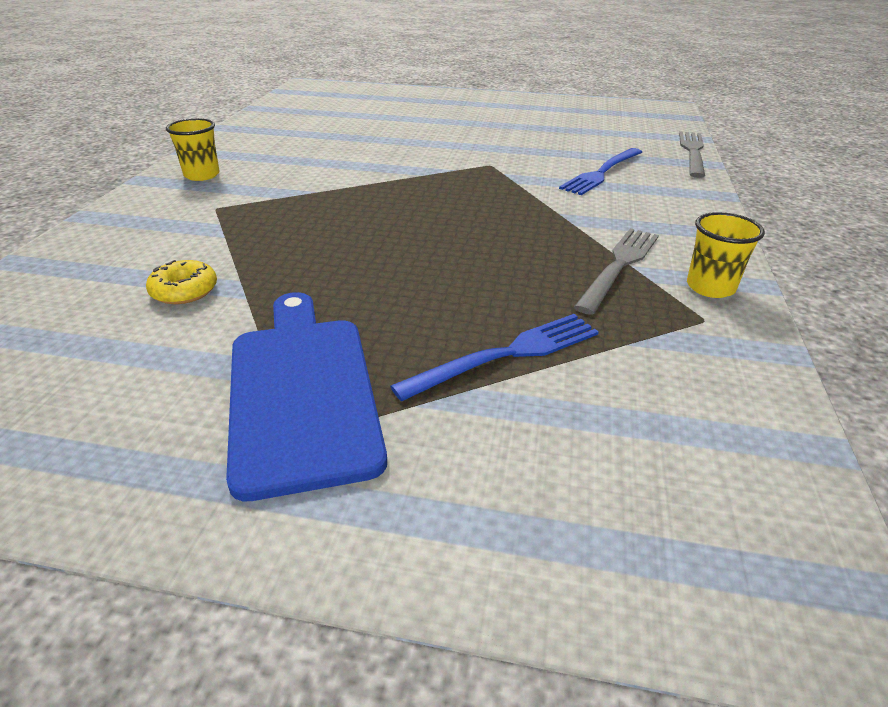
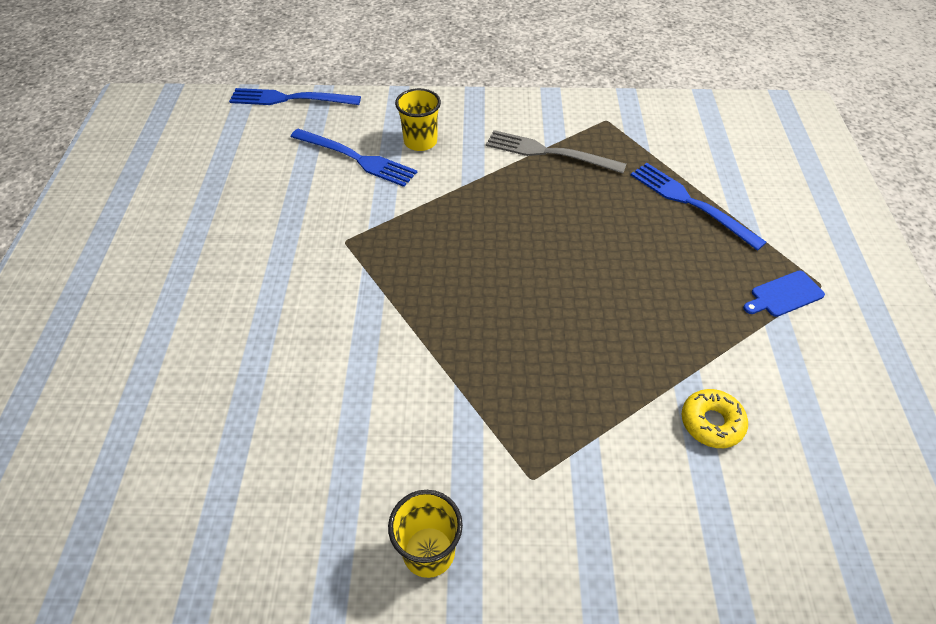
camera: 100 degrees left, 15 degrees up
(302, 391) = (784, 295): blue cutting board -> blue cutting board, size x0.41
(692, 152) = (290, 99): grey fork -> blue fork
(710, 287) = (563, 114): yellow cup -> yellow cup (420, 142)

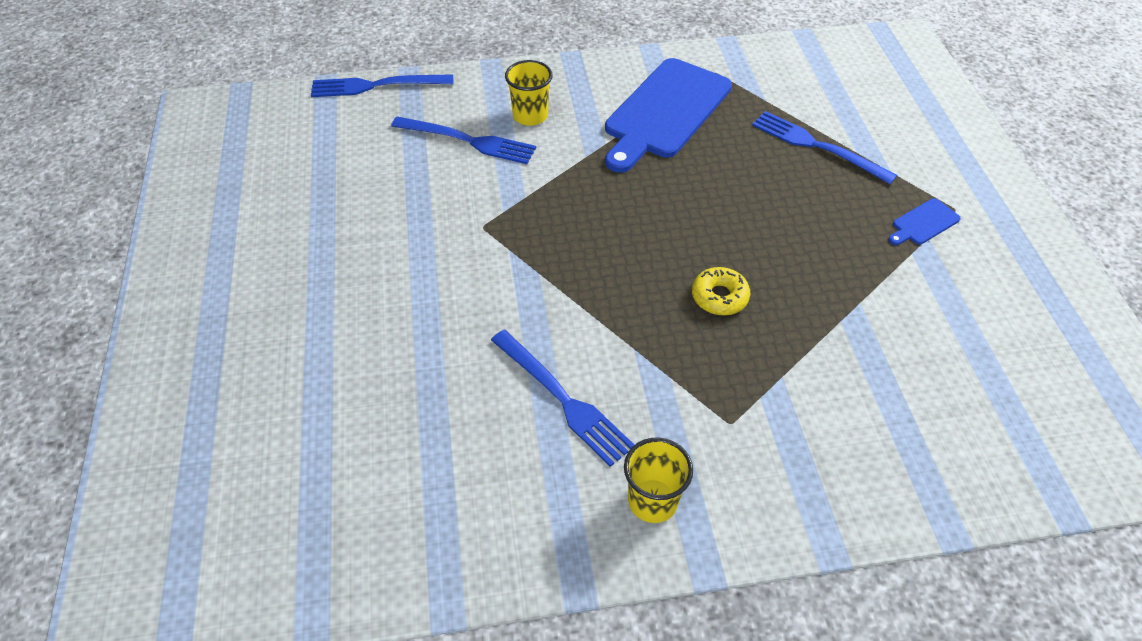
camera: 10 degrees left, 0 degrees up
(369, 426) = (563, 399): none -> blue fork
(549, 152) = (665, 112): grey fork -> blue cutting board
(711, 423) = (882, 349): yellow donut -> yellow donut (719, 297)

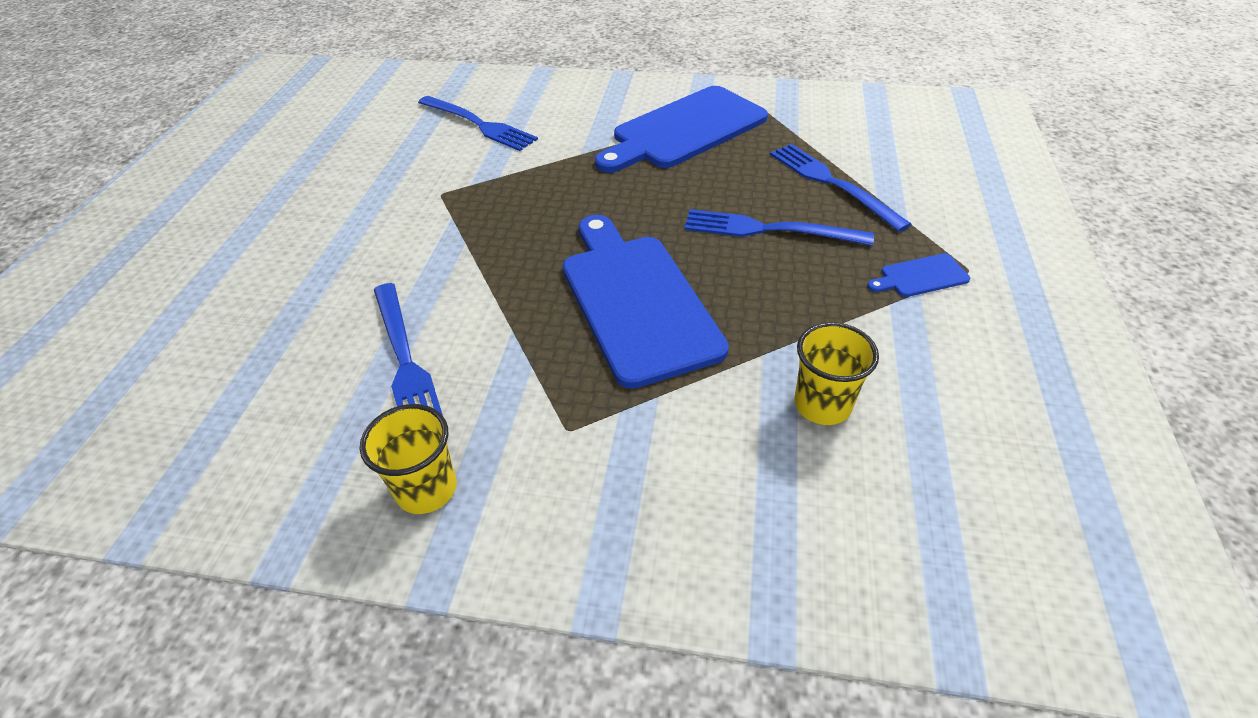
camera: 20 degrees right, 5 degrees down
(376, 86) = (430, 72): blue fork -> blue fork (768, 230)
(530, 116) = (550, 114): yellow cup -> yellow cup (822, 405)
(719, 297) = (636, 301): yellow donut -> blue cutting board

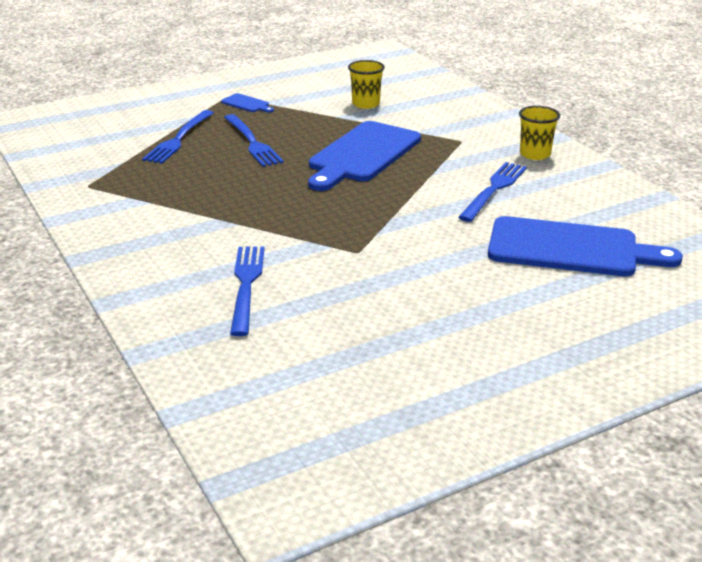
camera: 130 degrees left, 15 degrees down
(685, 130) = (158, 199): blue cutting board -> blue cutting board (570, 248)

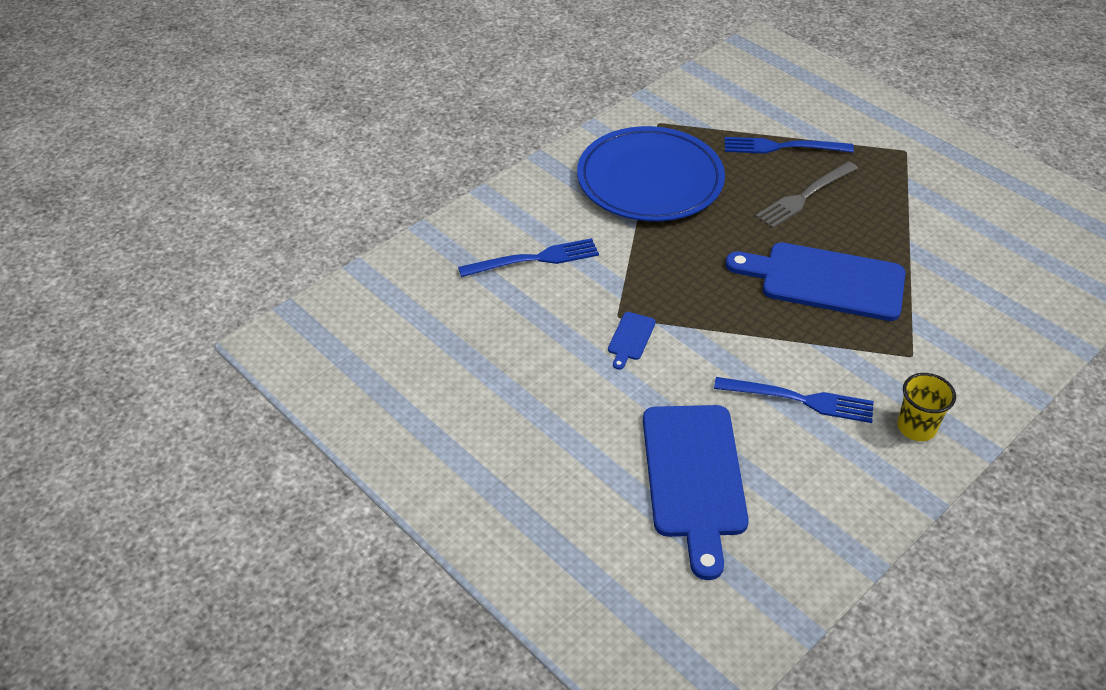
camera: 75 degrees right, 15 degrees up
(171, 204) = (650, 179): none -> blue plate
(247, 104) = (896, 169): blue cutting board -> blue cutting board (630, 338)
(252, 142) = (804, 196): blue fork -> grey fork
(366, 104) = (962, 258): yellow cup -> none

